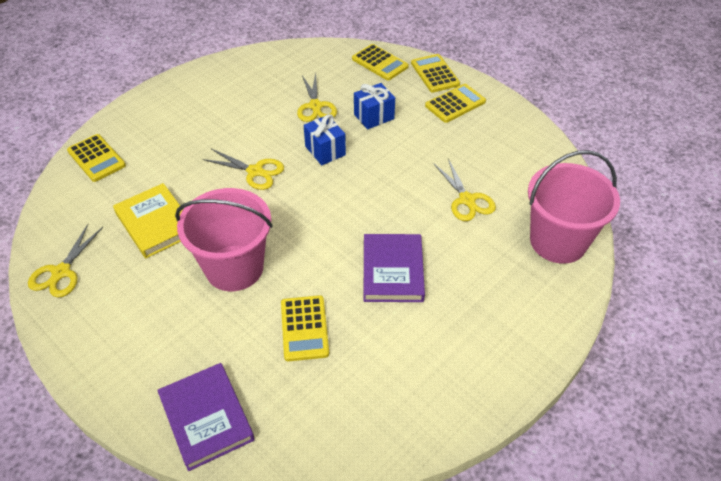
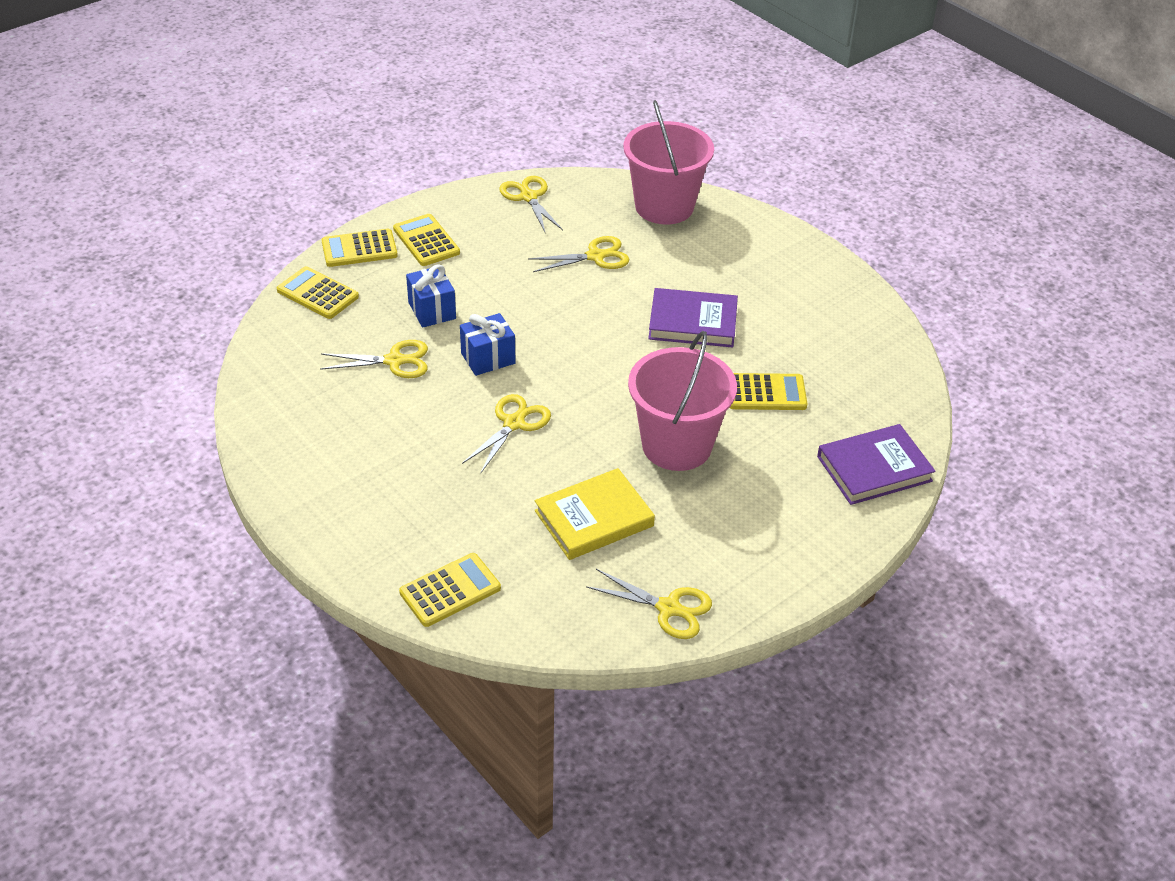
camera: 85 degrees left, 5 degrees down
(380, 63) = (317, 294): yellow calculator -> yellow calculator turned 105 degrees counterclockwise
(534, 152) = (528, 197): none -> yellow scissors

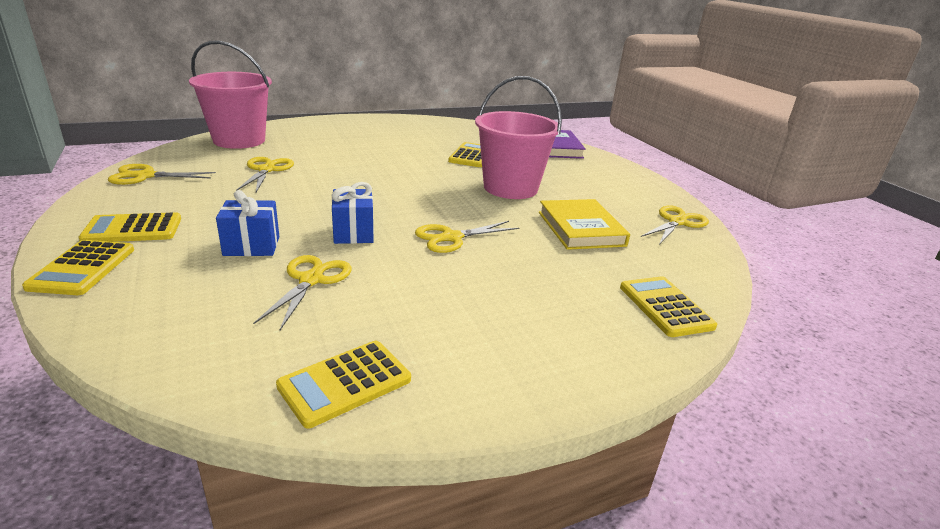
camera: 75 degrees left, 15 degrees down
(317, 294) = (126, 310): yellow calculator -> yellow calculator (345, 383)
(514, 423) = (451, 238): yellow scissors -> yellow scissors turned 75 degrees counterclockwise
(692, 322) = (382, 158): purple book -> none

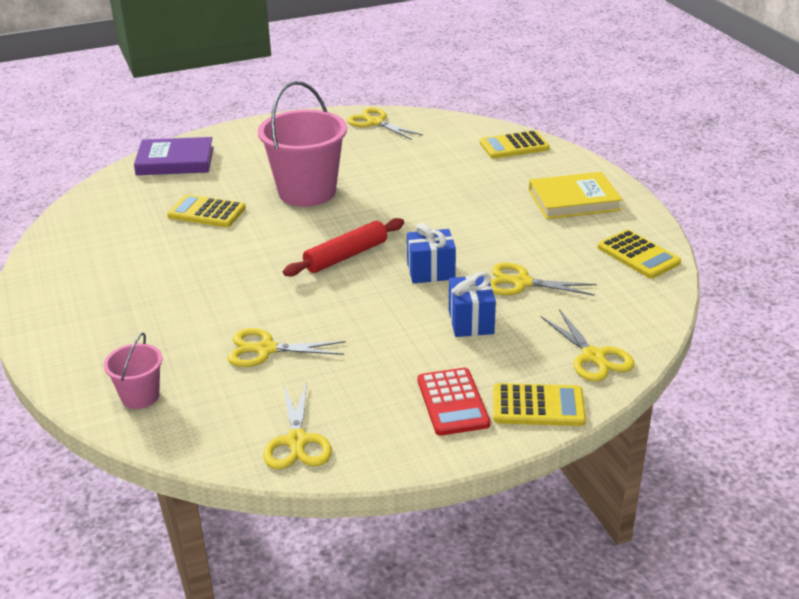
camera: 85 degrees left, 5 degrees up
(133, 229) = (452, 402): yellow calculator -> red calculator
(239, 140) = (140, 396): pink bucket -> pink bucket, size x0.49
(392, 199) = (346, 256): none -> red rolling pin
(451, 238) = (429, 222): yellow scissors -> yellow scissors (593, 357)
(581, 229) = (397, 164): yellow book -> yellow book (574, 200)

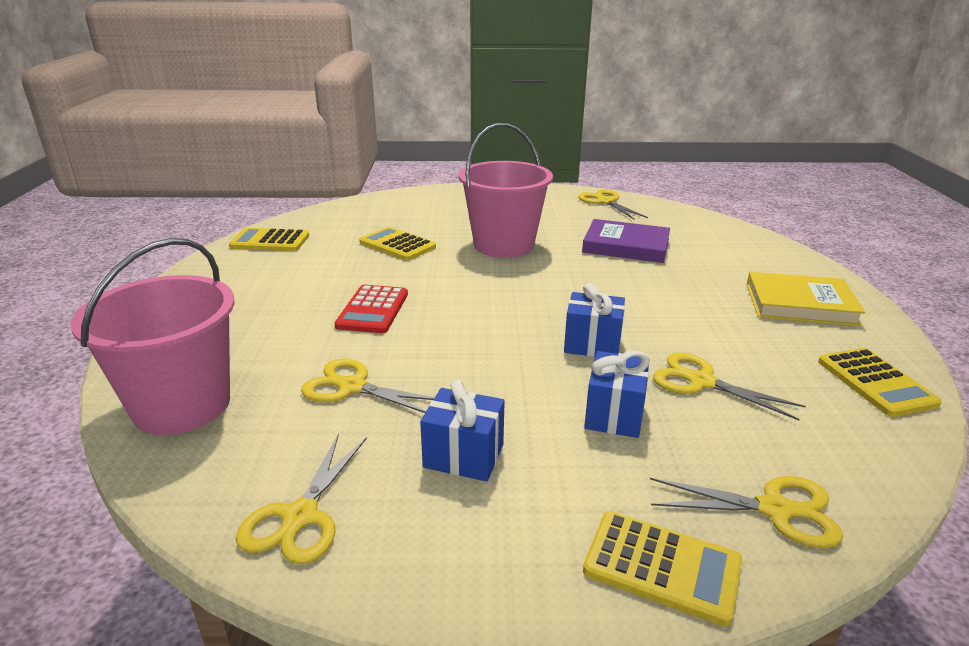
camera: 20 degrees right, 5 degrees down
(140, 396) = (182, 405): pink bucket -> pink bucket, size x2.02
(175, 161) = (402, 202): purple book -> purple book (626, 246)
(346, 256) = (505, 309): red rolling pin -> none
(382, 376) = (463, 456): none -> blue gift
(452, 402) = (536, 521): red calculator -> red calculator (373, 310)
(514, 146) = (744, 242): yellow calculator -> yellow calculator (270, 241)
(593, 357) = (775, 510): yellow scissors -> yellow scissors turned 75 degrees counterclockwise

